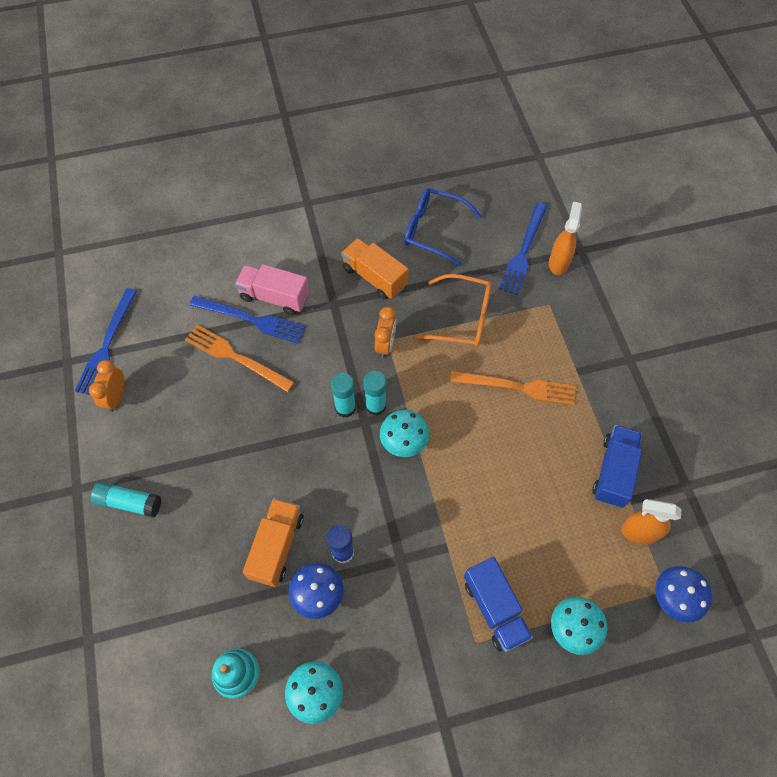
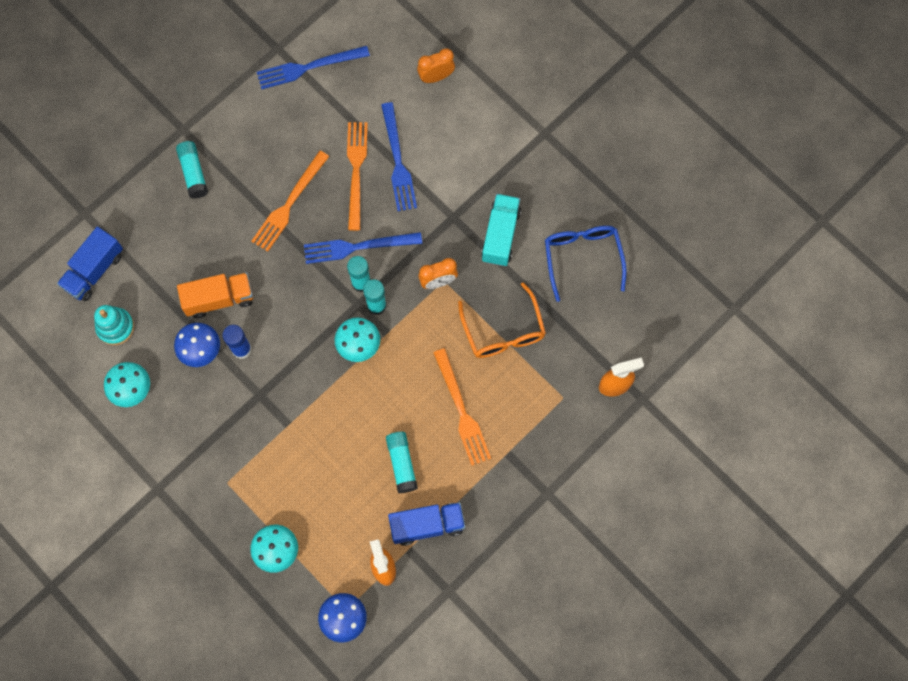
camera: 60 degrees right, 10 degrees up
(116, 397) = (269, 105): orange clock -> orange clock (436, 77)
(225, 430) = (289, 204): none -> orange fork
(274, 297) = (430, 166): pink truck -> none
(374, 277) = (500, 235): orange truck -> turquoise truck
(494, 609) = (259, 484): blue truck -> blue truck (94, 270)
(523, 251) = (608, 348): blue fork -> blue fork (358, 247)
(542, 463) = (402, 463): none -> turquoise glue stick

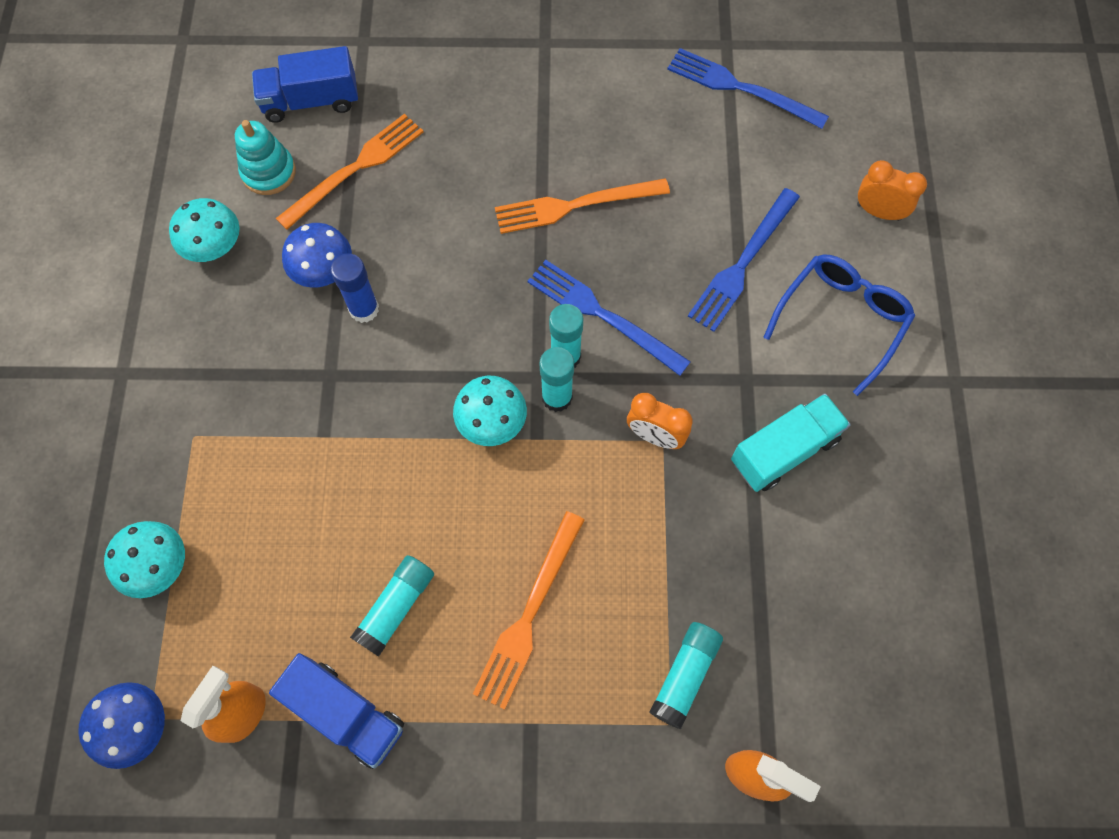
camera: 45 degrees right, 5 degrees down
(193, 173) = (510, 92): turquoise glue stick -> turquoise glue stick (685, 675)
(219, 299) = (398, 237): orange truck -> none
(356, 171) = (684, 234): orange fork -> orange fork (355, 169)
(503, 331) = (676, 567): orange glasses -> none
(582, 258) = (864, 571): blue glasses -> blue glasses (841, 320)

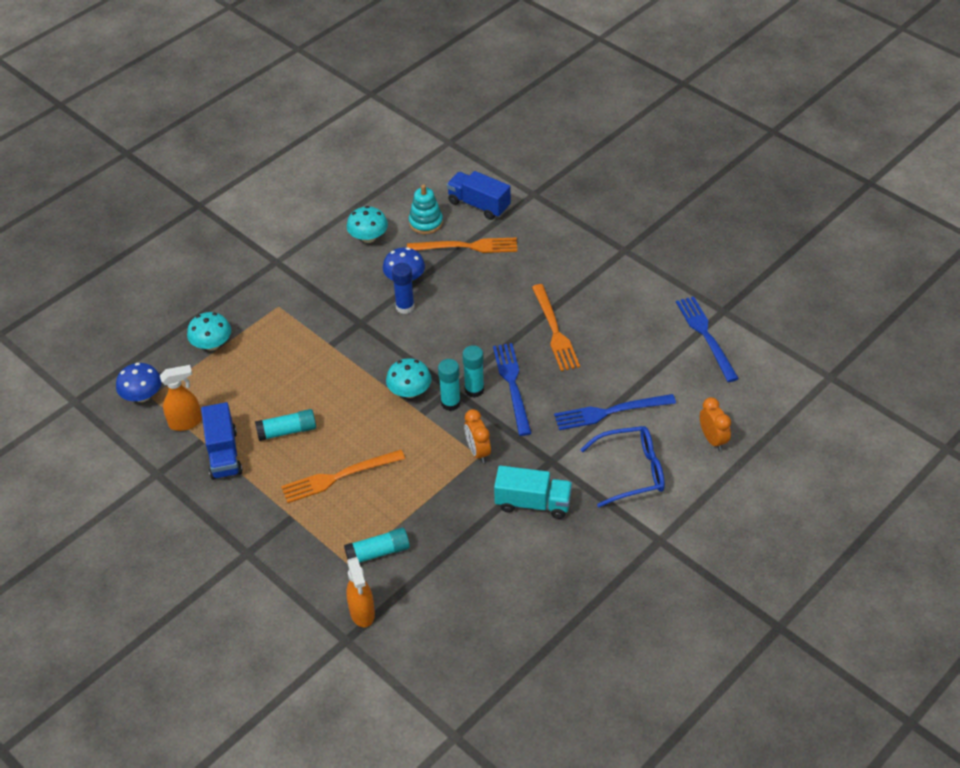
camera: 45 degrees right, 20 degrees down
(575, 205) = (554, 330): orange fork -> orange fork turned 135 degrees counterclockwise

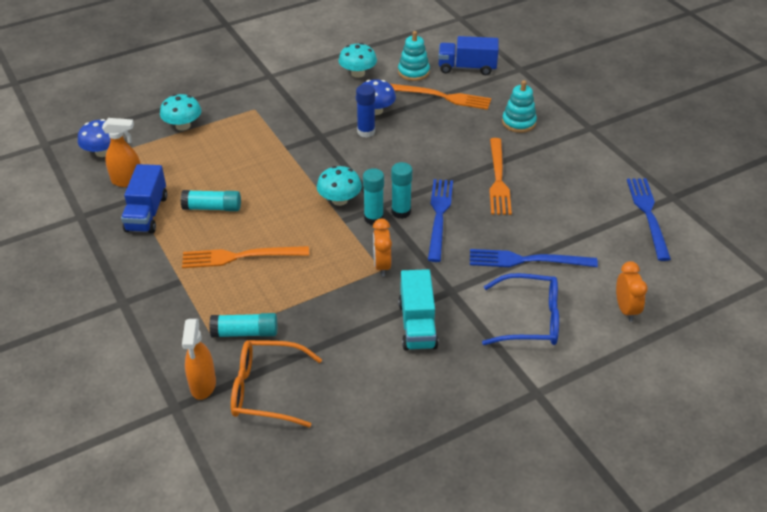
camera: 15 degrees right, 5 degrees down
(421, 602) = (266, 390): none -> orange glasses
(479, 205) = (467, 68): blue truck -> blue truck turned 45 degrees counterclockwise
(533, 503) = (417, 325): turquoise truck -> turquoise truck turned 60 degrees clockwise
(553, 260) = (518, 122): none -> turquoise stacking toy

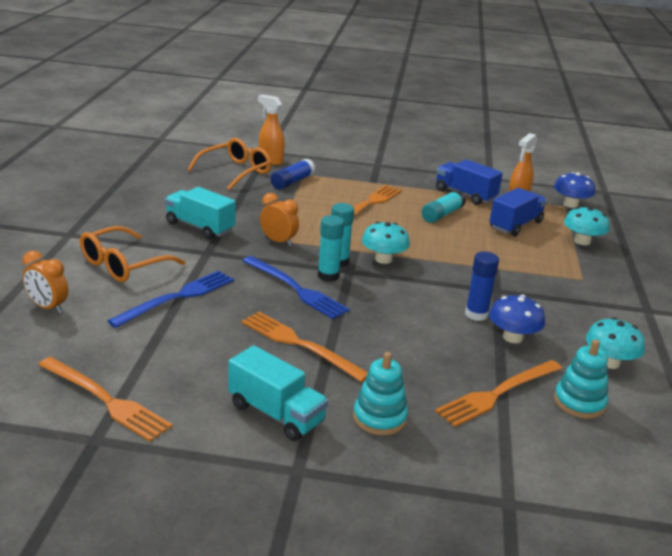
camera: 125 degrees right, 15 degrees down
(245, 333) = (292, 182): turquoise glue stick -> blue glue stick
(467, 68) = (554, 452): blue truck -> blue truck (515, 225)
(530, 319) = (123, 265): blue glasses -> orange glasses
(566, 154) = (276, 414): none -> turquoise truck
(648, 215) = (105, 400): blue fork -> orange fork

